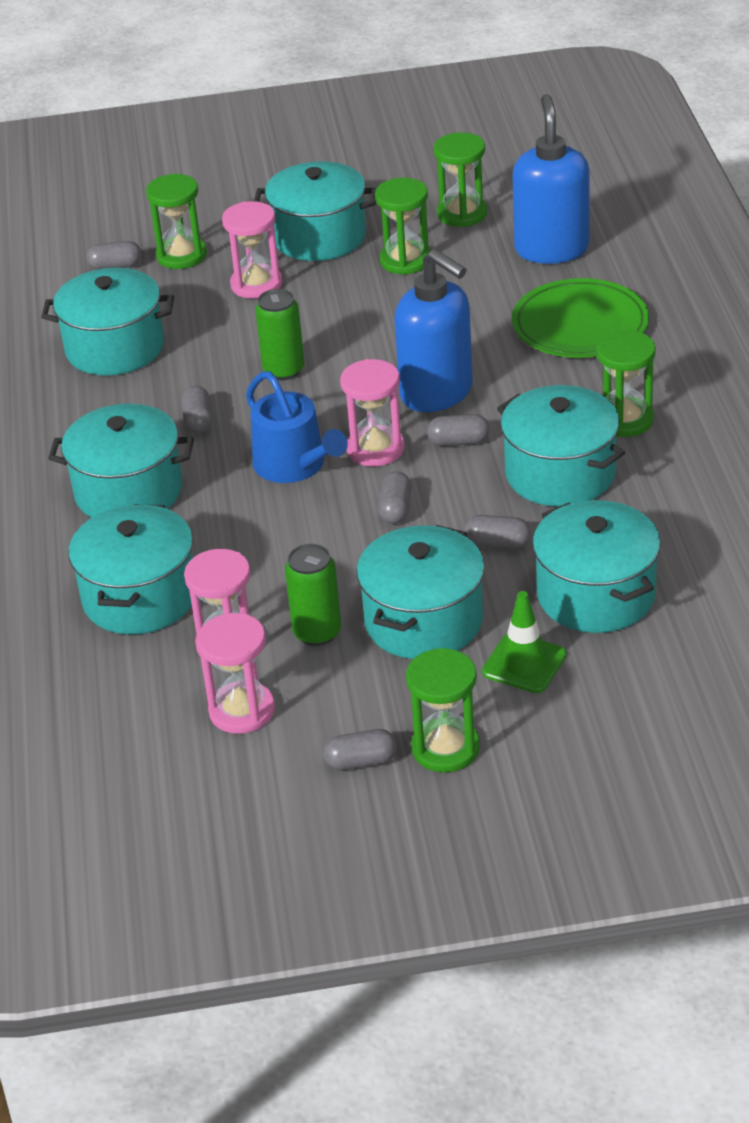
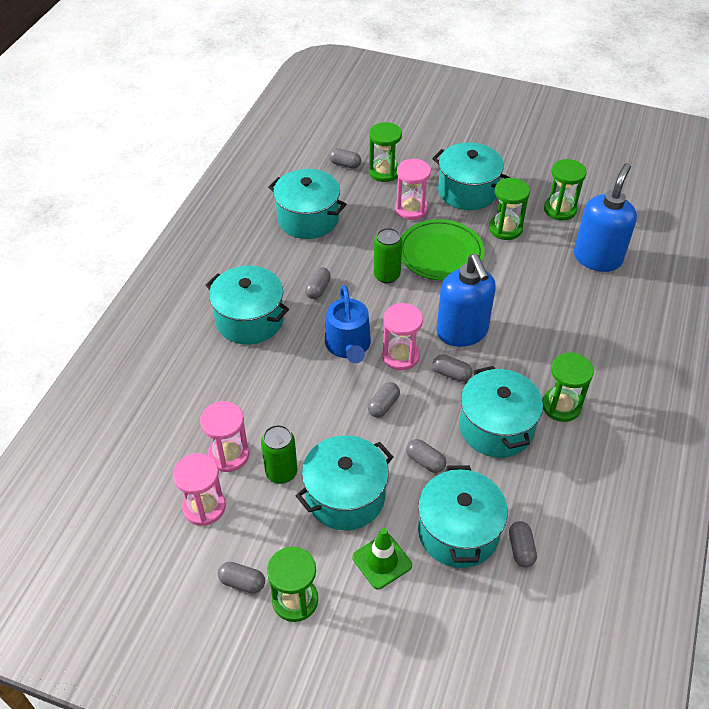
camera: 25 degrees right, 10 degrees up
(140, 597) = (206, 396): turquoise pot -> none
(580, 325) = (579, 322): green plate -> green plate (440, 253)
(684, 579) = (521, 549): none -> grey capsule

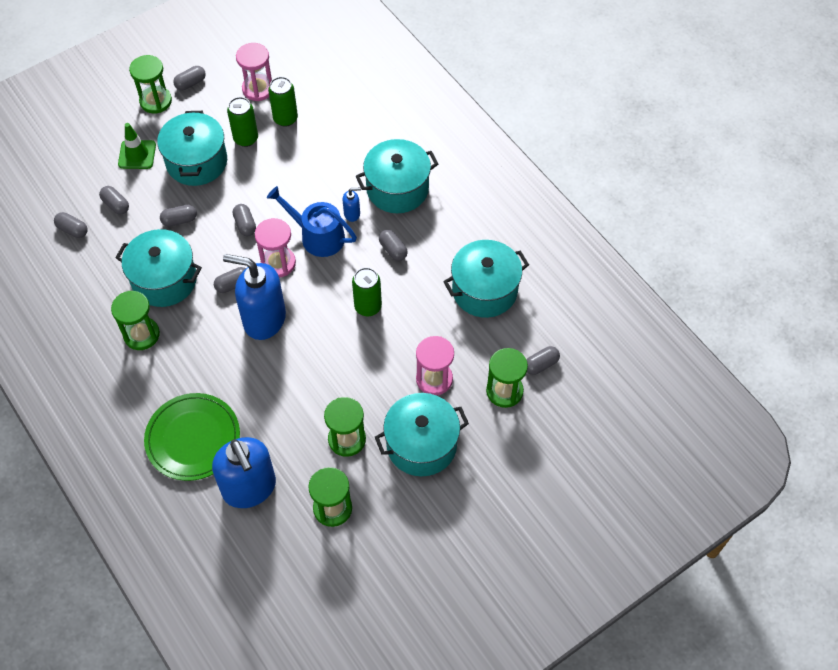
camera: 125 degrees right, 10 degrees up
(228, 455) = (285, 118): pink hourglass -> green can
(303, 335) = (352, 214): none -> blue soap dispenser
(440, 253) = (360, 364): green plate -> green plate (193, 438)
(458, 532) = (116, 205): turquoise pot -> grey capsule

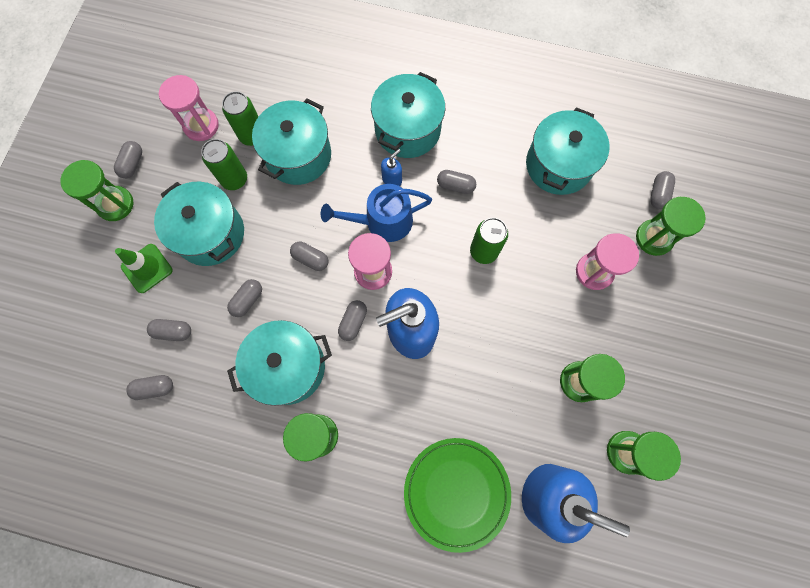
camera: 40 degrees left, 15 degrees up
(421, 445) = (638, 336): turquoise pot -> turquoise pot (298, 155)

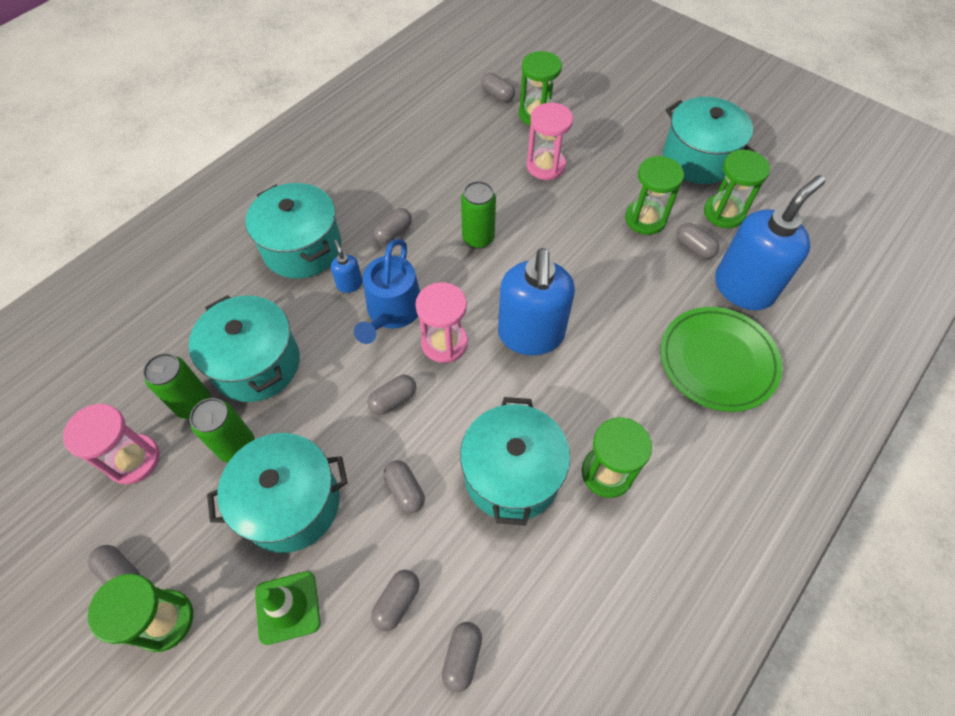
camera: 65 degrees left, 15 degrees down
(353, 322) = (492, 385): grey capsule -> grey capsule (694, 247)
(558, 165) = (425, 147): turquoise pot -> turquoise pot (698, 159)

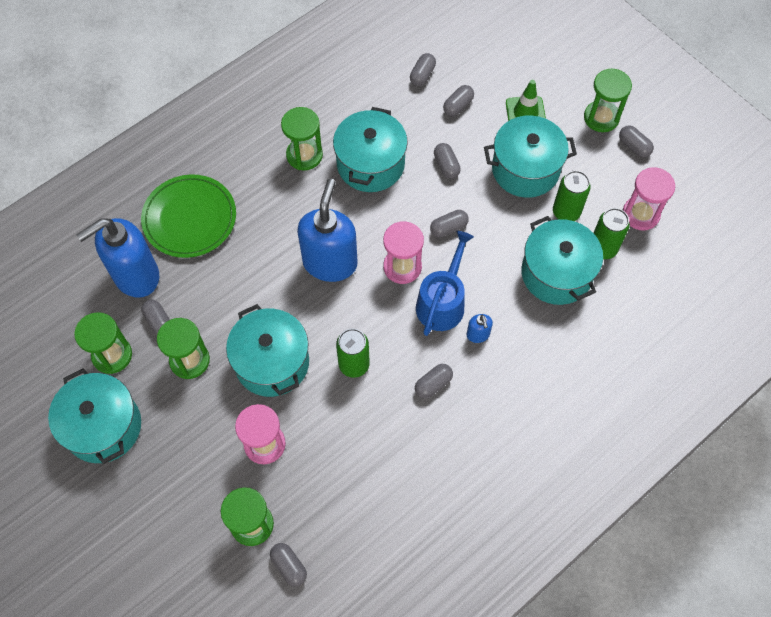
camera: 170 degrees left, 5 degrees up
(302, 248) = (521, 381): turquoise pot -> turquoise pot (272, 362)

